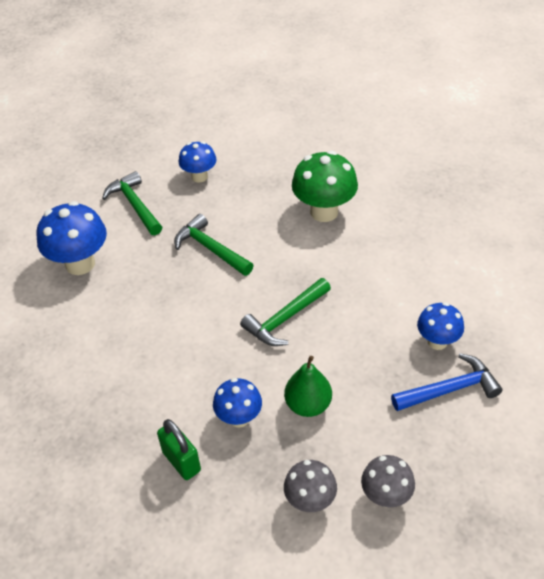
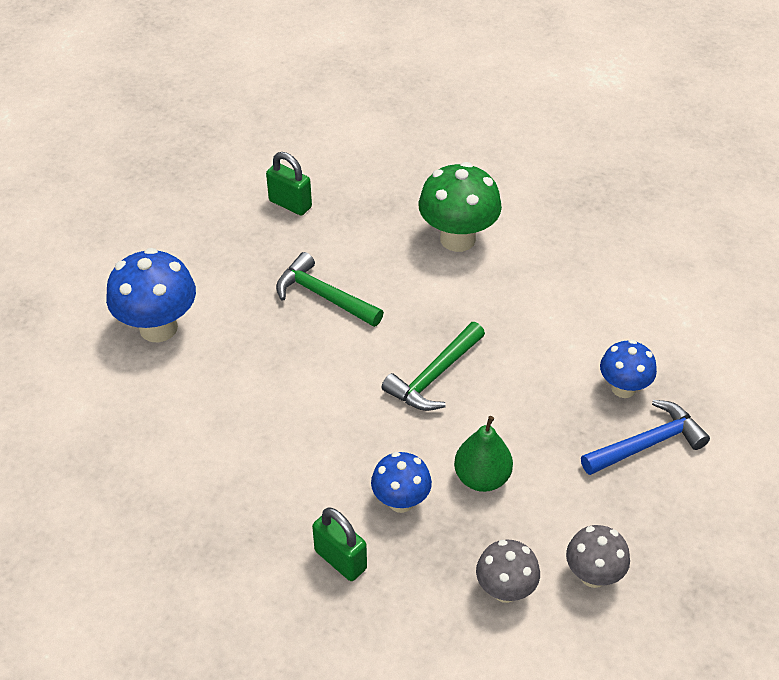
camera: 10 degrees left, 0 degrees up
(135, 205) = (213, 247): green hammer -> none
(199, 176) = (290, 204): blue mushroom -> green padlock

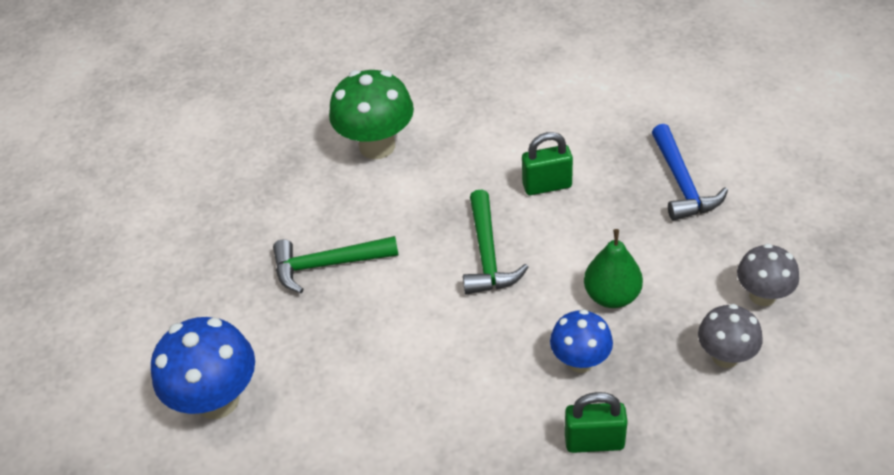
camera: 40 degrees left, 0 degrees up
(290, 204) = (208, 218): green padlock -> green padlock (547, 185)
(623, 388) = (621, 159): blue mushroom -> none
(647, 444) = (682, 183): blue hammer -> blue hammer turned 150 degrees clockwise

